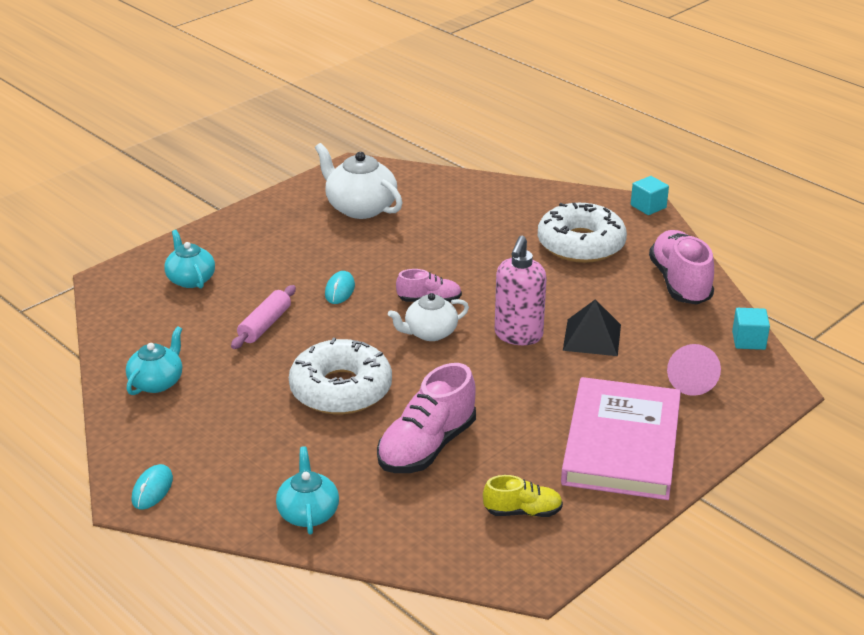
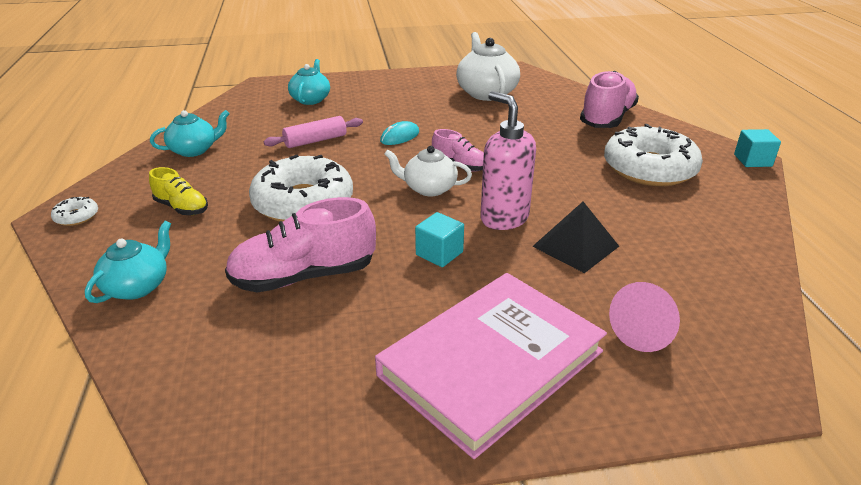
camera: 35 degrees right, 0 degrees up
(152, 489) = (76, 217): turquoise mouse -> white donut
(518, 336) = (503, 218): pink soap dispenser -> pink soap dispenser turned 90 degrees clockwise
(522, 511) = (304, 383): yellow shoe -> yellow shoe (182, 208)
(680, 283) = (726, 232): pink shoe -> pink shoe (607, 118)
(748, 340) = (762, 318): turquoise cube -> turquoise cube (439, 253)

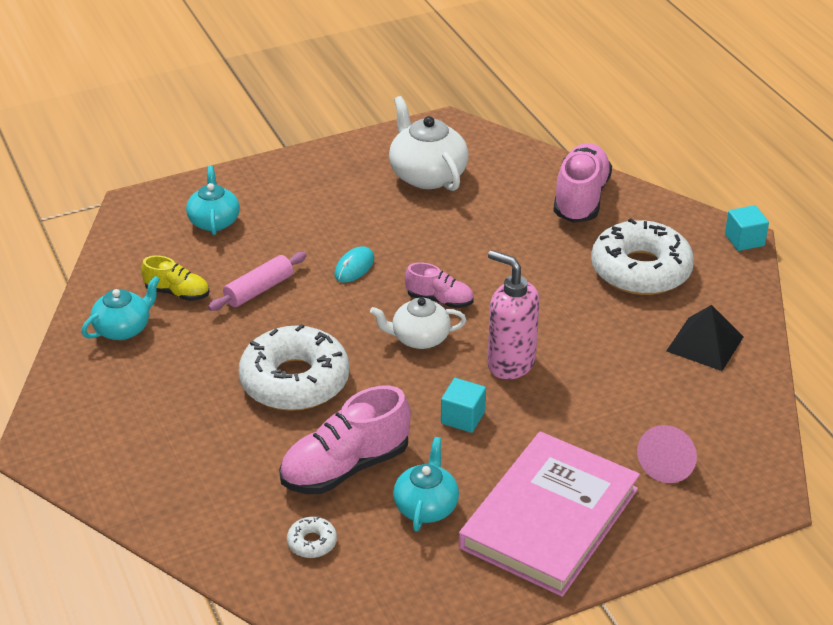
camera: 15 degrees left, 5 degrees up
(76, 217) = (60, 443): white donut -> white donut (312, 542)
(138, 286) = (190, 509): turquoise teapot -> turquoise teapot (426, 506)
(182, 208) = (167, 411): yellow shoe -> yellow shoe (177, 293)
(576, 246) = (589, 385): black pyramid -> black pyramid (705, 343)

